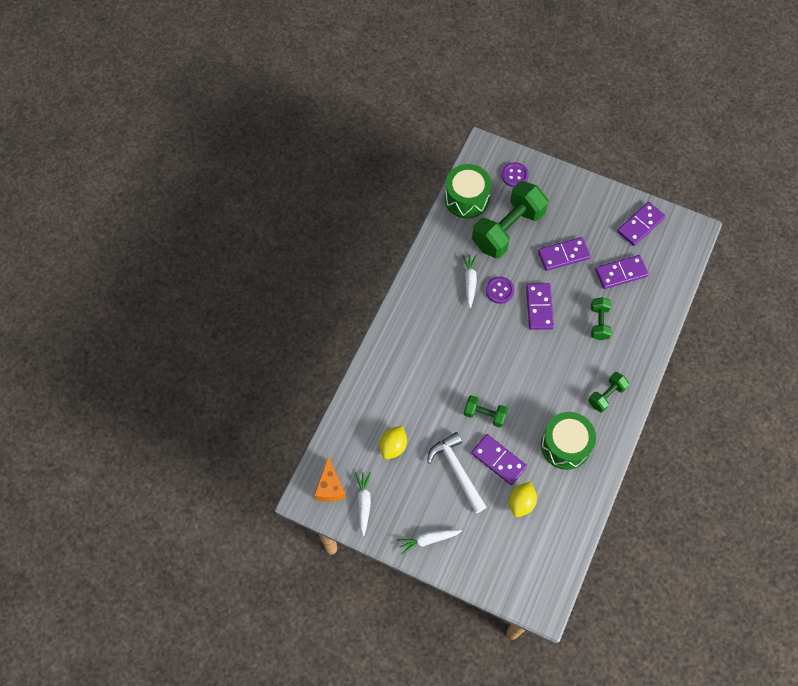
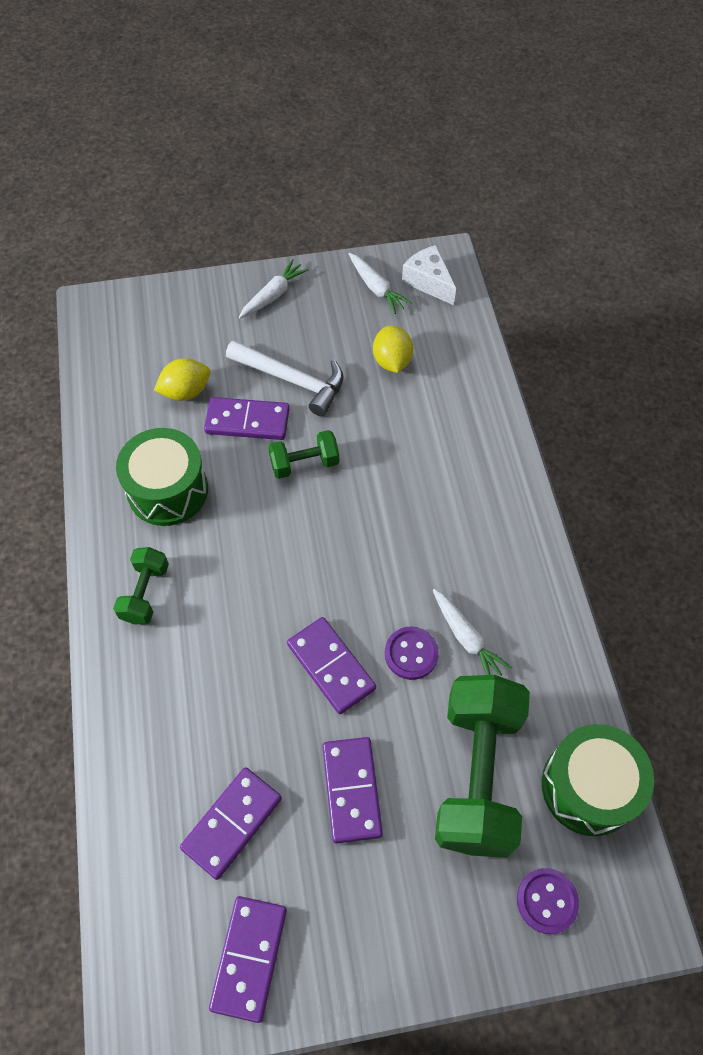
camera: 145 degrees right, 5 degrees down
(330, 487) = (428, 282): orange cheese -> white cheese
(521, 502) = (186, 391): yellow lemon -> yellow lemon turned 75 degrees clockwise
(563, 255) = (352, 790): purple domino -> purple domino turned 45 degrees counterclockwise
(599, 323) = (219, 703): green dumbbell -> none

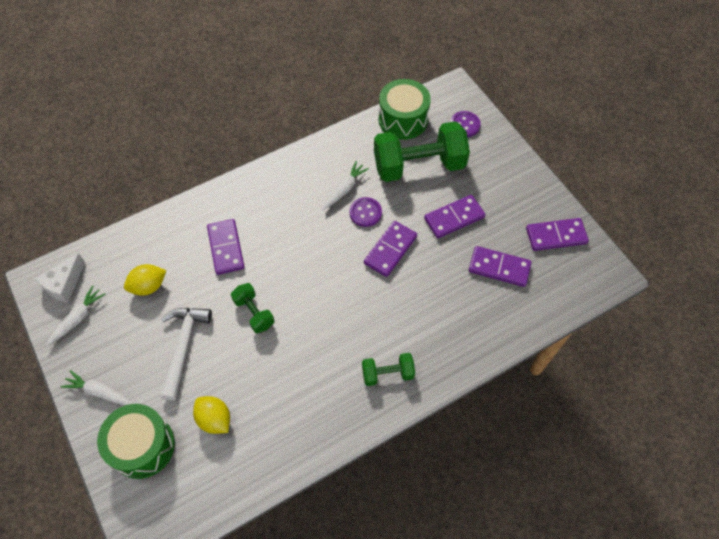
camera: 110 degrees left, 0 degrees up
(168, 490) = (305, 394): green drum -> green drum (143, 446)
(247, 421) = (229, 363): purple domino -> purple domino (226, 248)

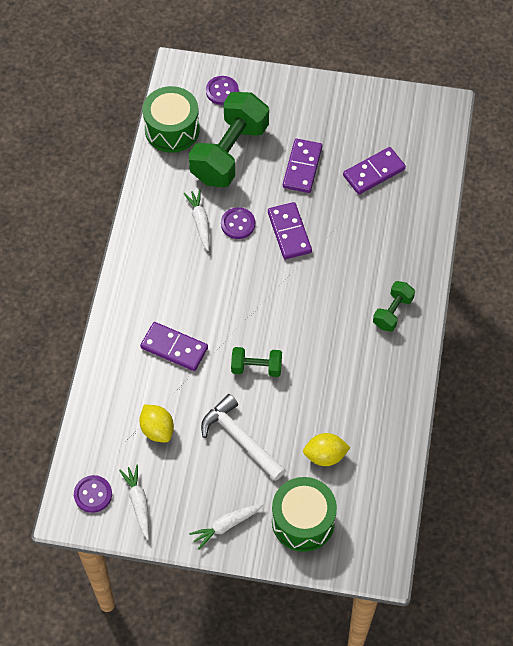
camera: 50 degrees left, 0 degrees up
(64, 284) = (93, 494): white cheese -> purple button
(149, 286) = (157, 429): yellow lemon -> yellow lemon turned 45 degrees counterclockwise
(556, 236) = (382, 114): purple domino -> none

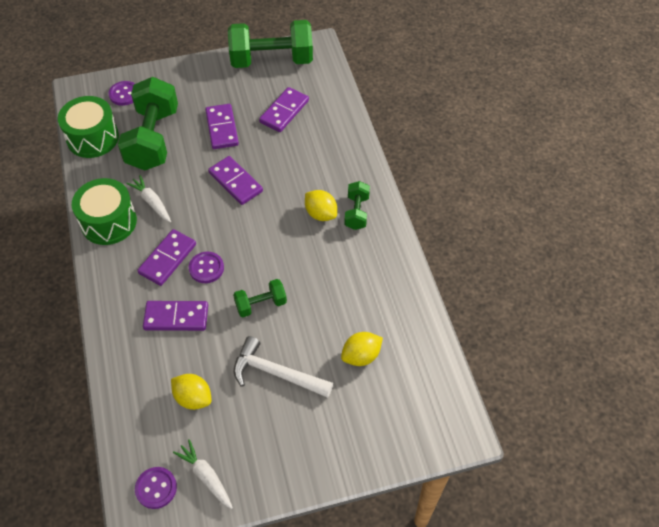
camera: 25 degrees left, 5 degrees down
(190, 286) = (167, 259): none -> purple domino
(226, 525) = (301, 460): white carrot -> none
(238, 224) = (187, 192): purple button -> purple button (206, 268)
(303, 521) = (371, 424): green drum -> green drum (108, 222)
(356, 299) = (321, 214): none -> yellow lemon
(389, 107) = (271, 60): none -> green dumbbell

